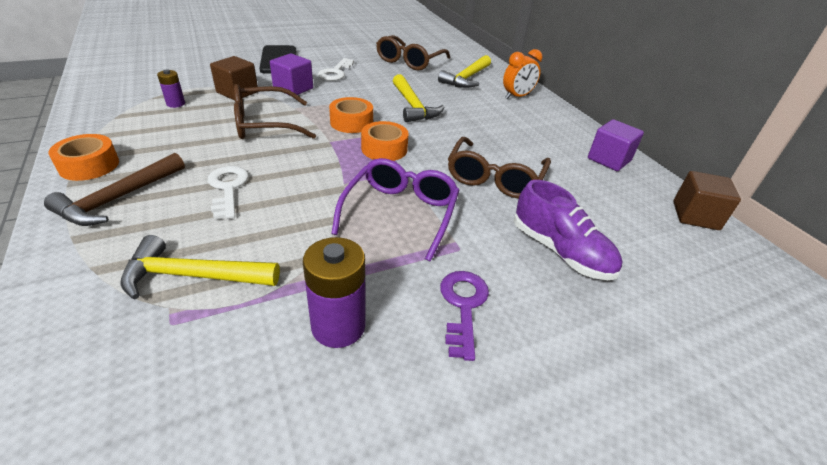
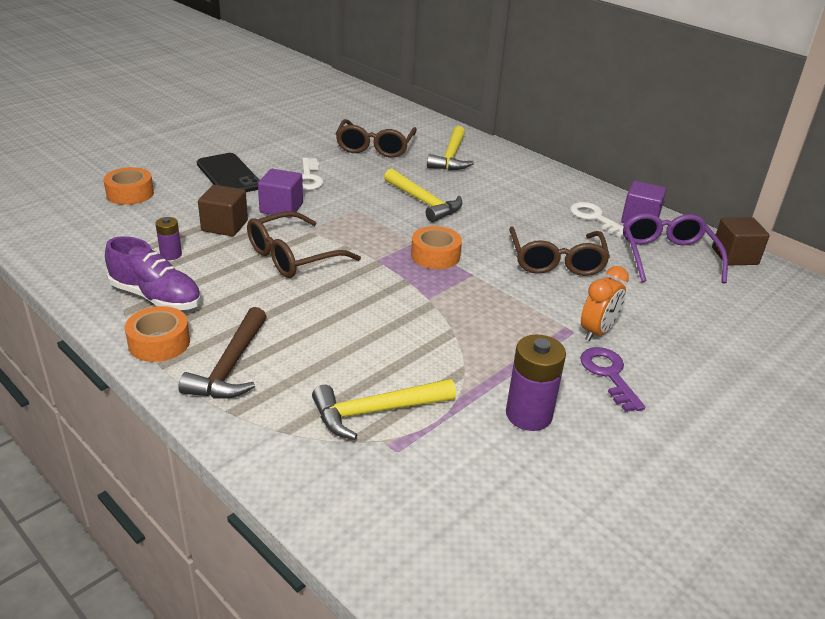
camera: 20 degrees left, 5 degrees down
(228, 188) = (325, 330): white key -> white key (595, 218)
(351, 122) = (379, 234): orange tape -> orange tape (130, 193)
(400, 214) = (501, 314): purple glasses -> purple glasses (667, 257)
(517, 96) = (516, 169): orange clock -> orange clock (597, 332)
(560, 251) = (651, 313): purple shoe -> purple shoe (156, 297)

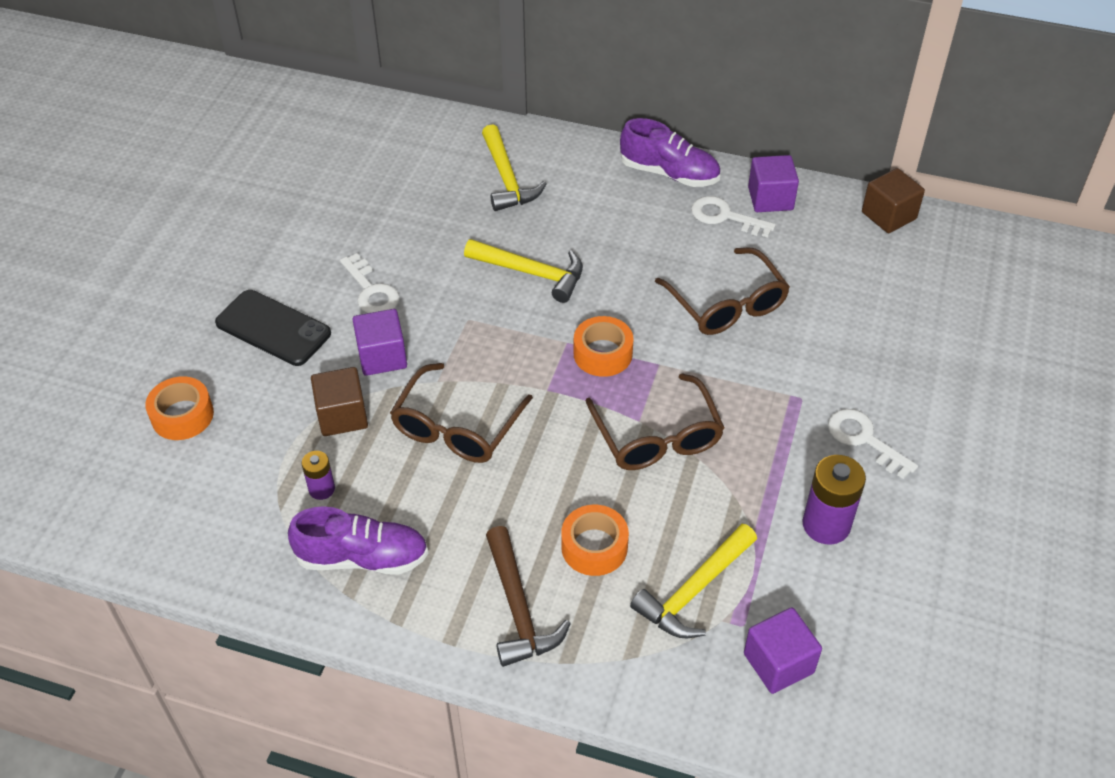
camera: 25 degrees left, 15 degrees up
(159, 343) = (422, 615): orange tape -> orange tape (594, 547)
(375, 147) = (406, 198): brown glasses -> brown glasses (656, 435)
(404, 489) = (778, 663): none -> purple cube
(570, 186) = (669, 173): none -> purple shoe
(597, 332) = (823, 388): orange clock -> none
(609, 374) = (864, 439): purple key -> white key
(667, 257) = (828, 246): purple glasses -> none

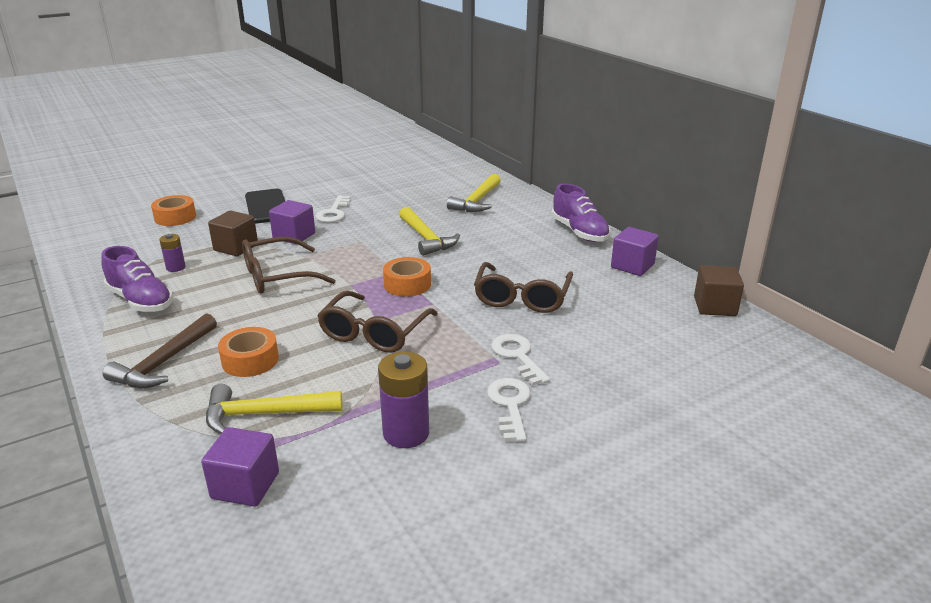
camera: 40 degrees right, 20 degrees down
(725, 217) = (586, 262): white key -> white key (517, 356)

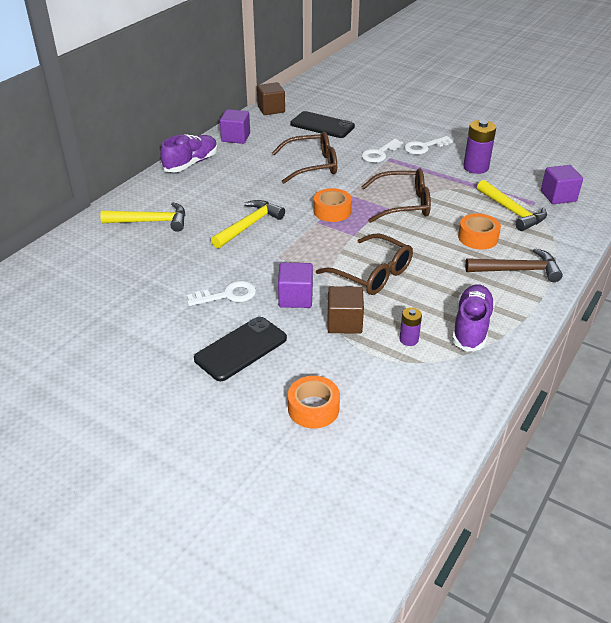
camera: 115 degrees left, 10 degrees up
(639, 334) = (322, 125): none -> black phone

